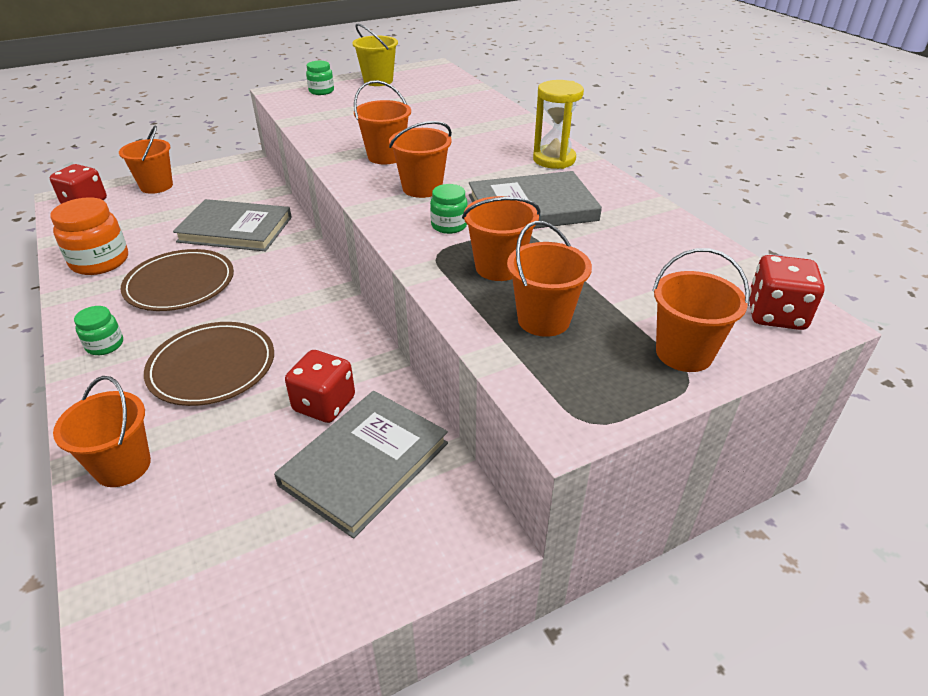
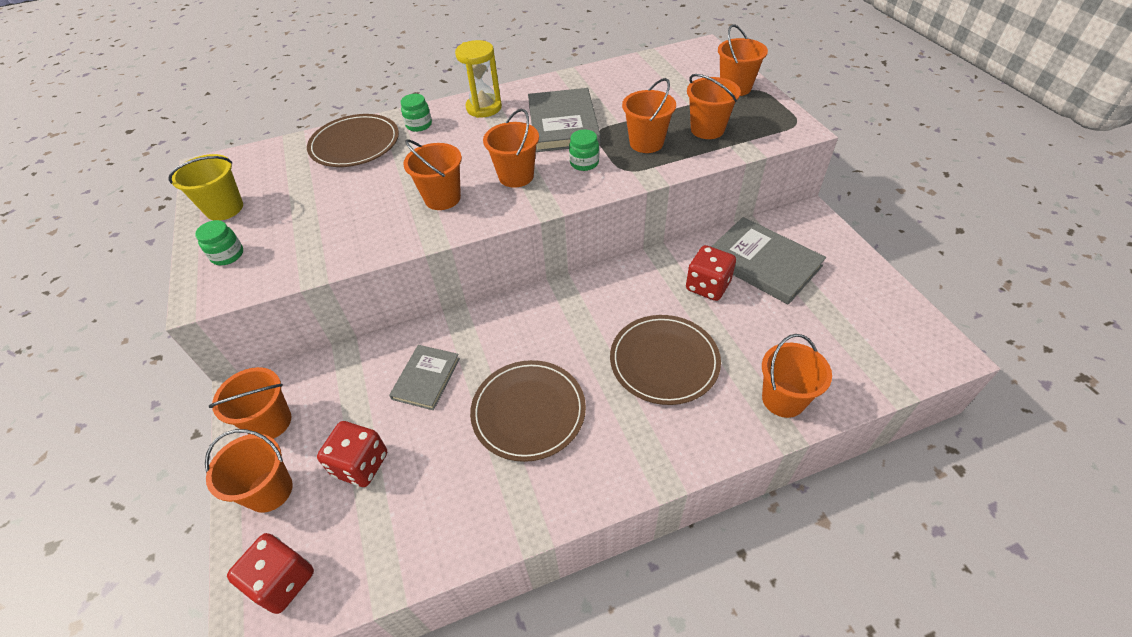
camera: 80 degrees left, 10 degrees up
(100, 262) = (463, 508): orange jar -> none
(105, 345) = (629, 455): green jar -> green jar (419, 125)
(215, 175) = (270, 422): none -> orange bucket
(235, 229) = (426, 378): grey book -> grey book, size x0.60
(472, 110) = (355, 144): none -> brown plate
(775, 315) = (698, 56): red dice -> red dice (361, 464)

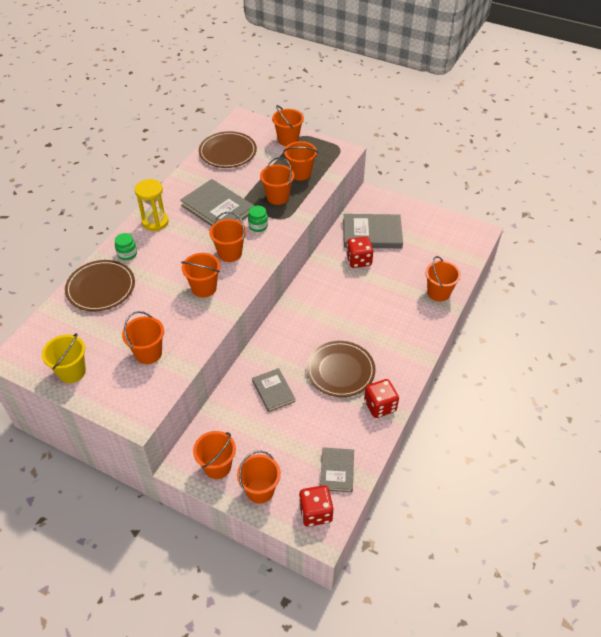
camera: 45 degrees left, 0 degrees up
(227, 255) = (118, 392): green jar -> none
(304, 233) = (148, 353): none -> orange bucket
(361, 464) = (290, 447): red dice -> red dice (380, 406)
(371, 546) = (337, 471): none -> grey book
(664, 361) = (375, 308): brown plate -> brown plate (228, 152)

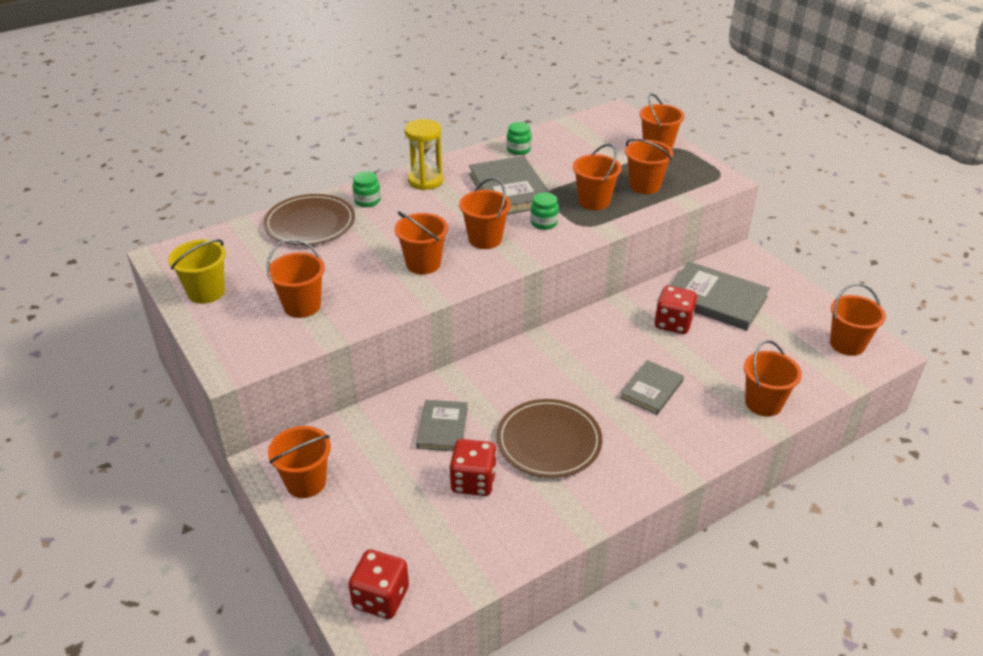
camera: 30 degrees right, 10 degrees down
(200, 173) = (518, 150): none -> green jar
(228, 152) = (570, 139): brown plate -> none
(260, 490) = (333, 535): orange bucket -> orange bucket (847, 344)
(337, 471) = (449, 560): grey book -> grey book (651, 389)
(380, 406) = (571, 507): red dice -> red dice (473, 481)

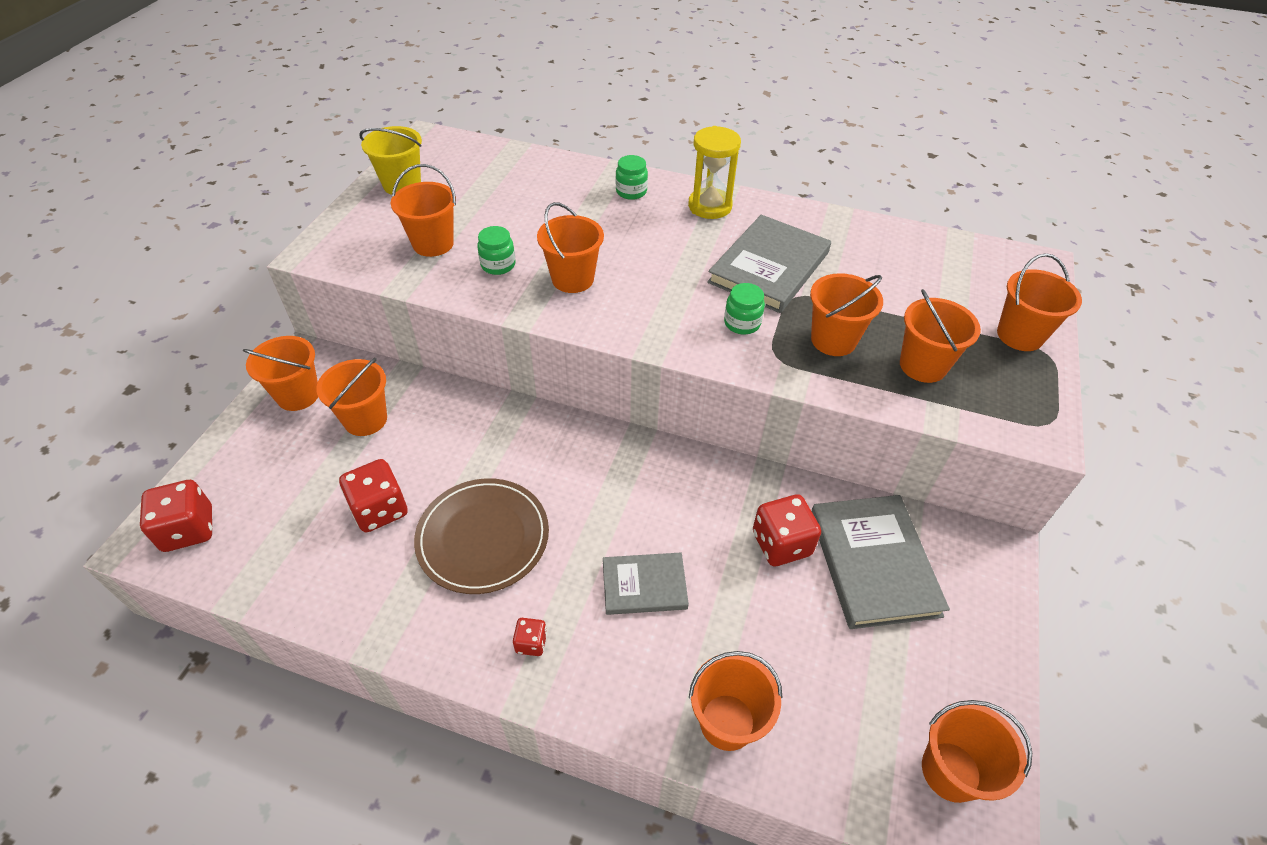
camera: 50 degrees right, 10 degrees up
(310, 223) = (557, 180): brown plate -> none
(442, 428) = (436, 443): grey book -> none
(485, 239) = (661, 297): orange bucket -> orange bucket (365, 419)
(518, 150) = (851, 234): green jar -> green jar (498, 265)
(648, 455) = (531, 643): none -> red dice

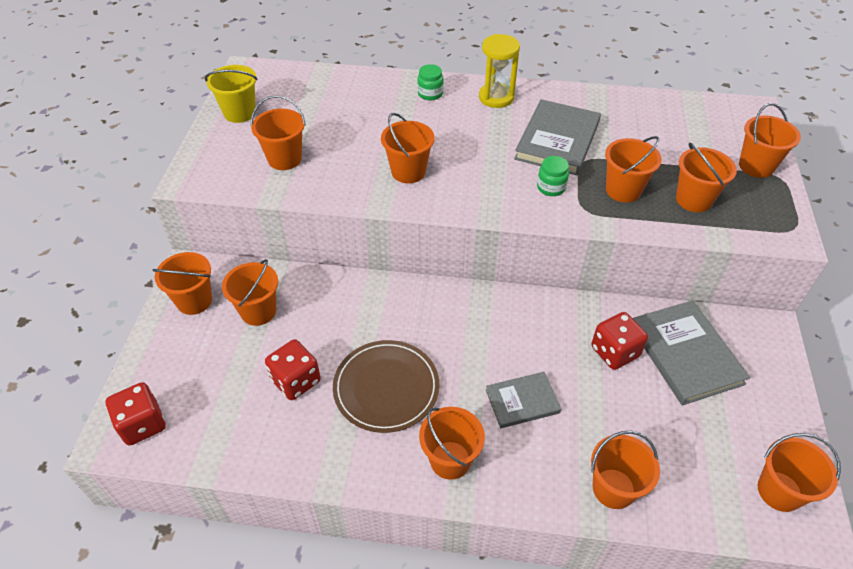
camera: 10 degrees left, 0 degrees up
(498, 265) = (344, 169): green jar -> none
(531, 643) = (450, 460): red dice -> orange bucket

